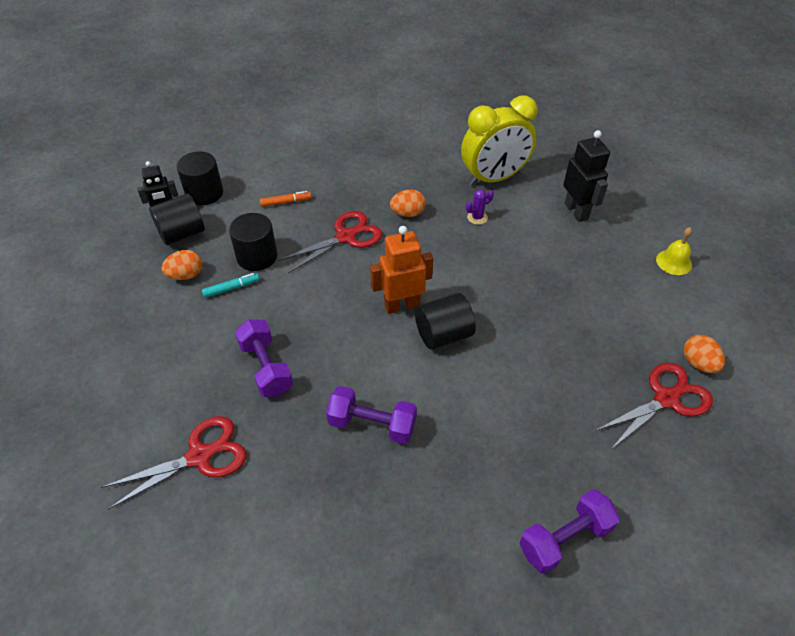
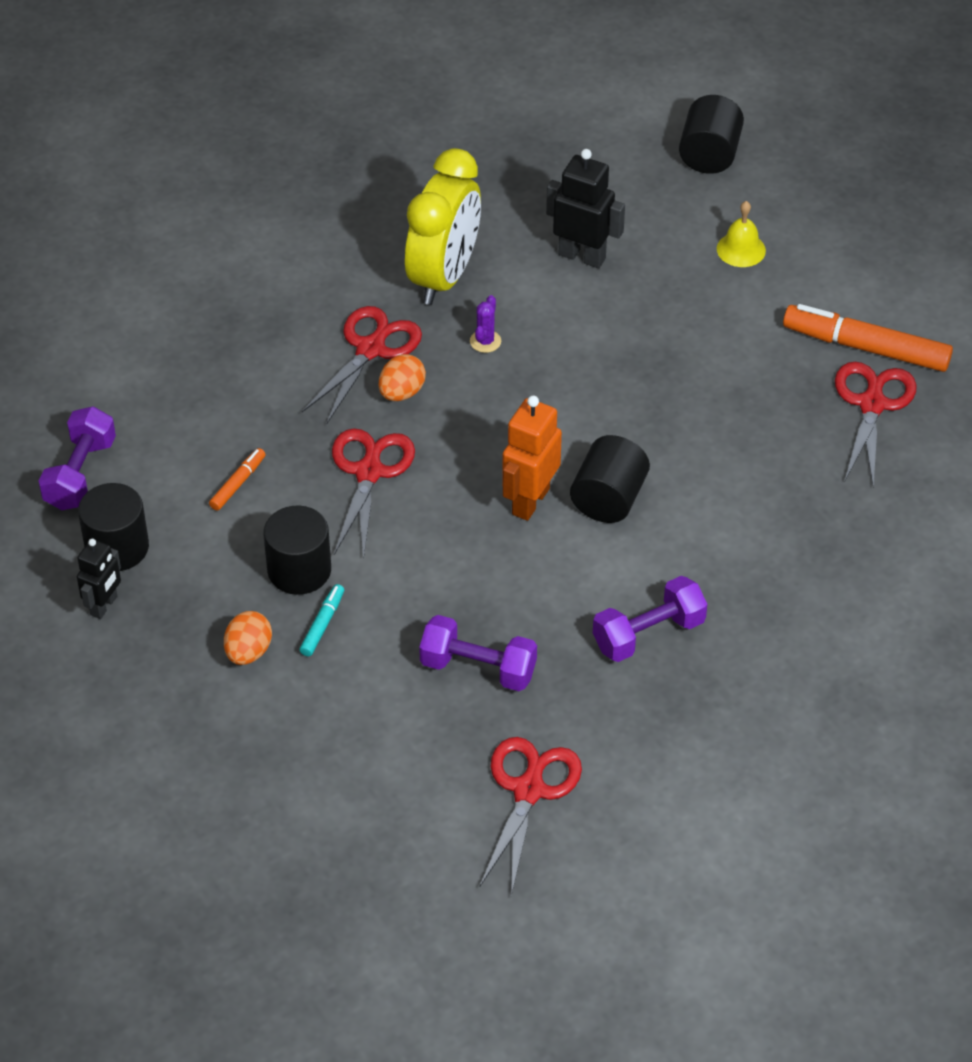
camera: 45 degrees left, 0 degrees up
(182, 233) = (167, 613): black cylinder -> black cylinder (709, 155)
(419, 186) = (370, 349): none -> red scissors
(565, 539) = (912, 591): purple dumbbell -> purple dumbbell (80, 474)
(698, 363) = (866, 347): orange egg -> orange marker

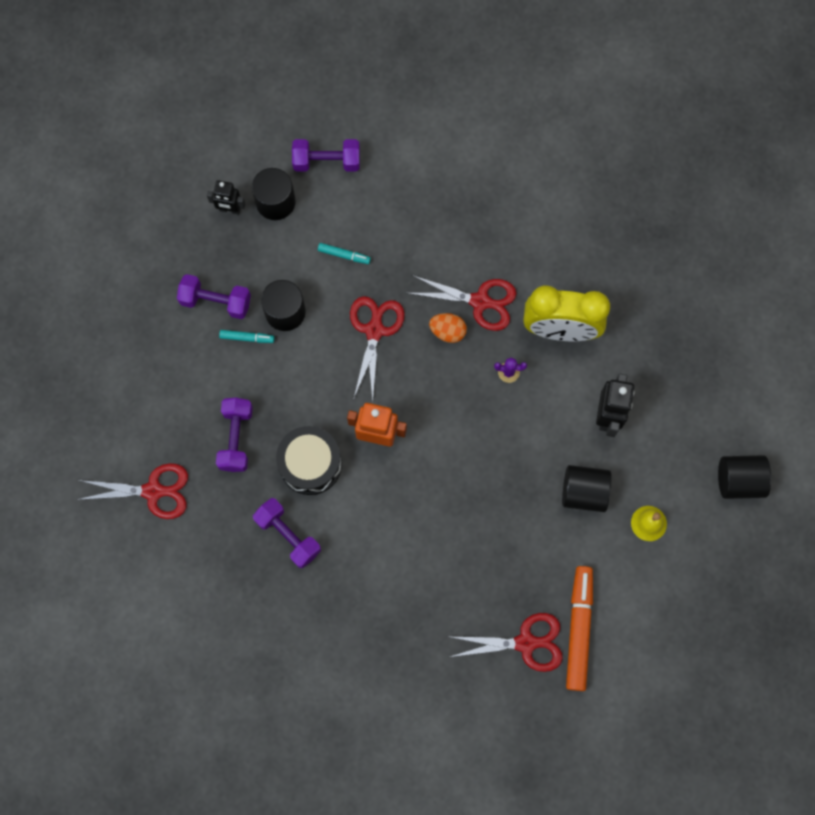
camera: 75 degrees right, 25 degrees up
(238, 483) = (344, 255): orange marker -> turquoise marker
(248, 652) = (216, 301): orange egg -> purple dumbbell
(369, 472) = (374, 330): red scissors -> red scissors turned 75 degrees counterclockwise
(547, 586) = (310, 464): none -> black drum
(608, 499) = (392, 485): black cylinder -> black cylinder (583, 492)

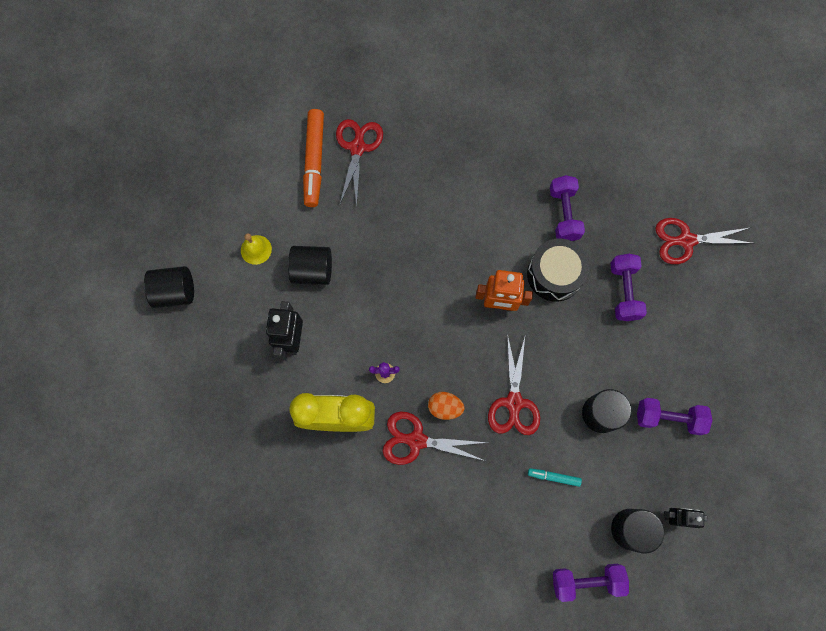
camera: 175 degrees right, 0 degrees up
(247, 338) = (632, 385): turquoise marker -> none
(288, 535) = (563, 214): purple dumbbell -> purple dumbbell turned 45 degrees clockwise
(525, 643) = (357, 148): red scissors -> red scissors turned 105 degrees clockwise

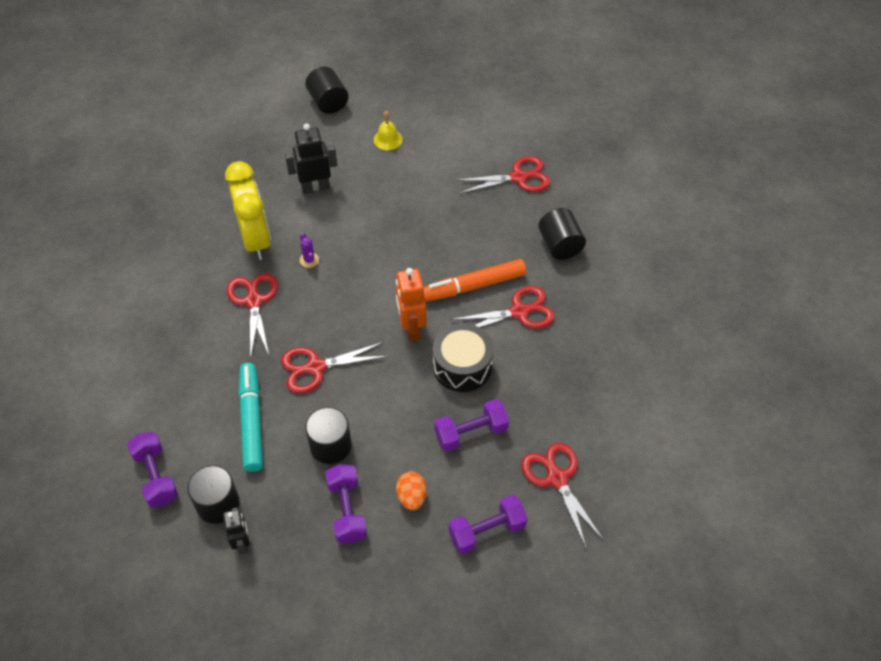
camera: 70 degrees right, 20 degrees down
(312, 271) = (385, 182): black cylinder -> black cylinder (560, 245)
(314, 161) = (489, 152): orange marker -> orange marker (473, 286)
(445, 407) = (292, 314): orange egg -> orange egg (411, 497)
(513, 206) = (519, 312): none -> red scissors
(553, 477) = (252, 421): turquoise marker -> turquoise marker, size x2.12
(563, 214) = (532, 356): purple dumbbell -> purple dumbbell (487, 531)

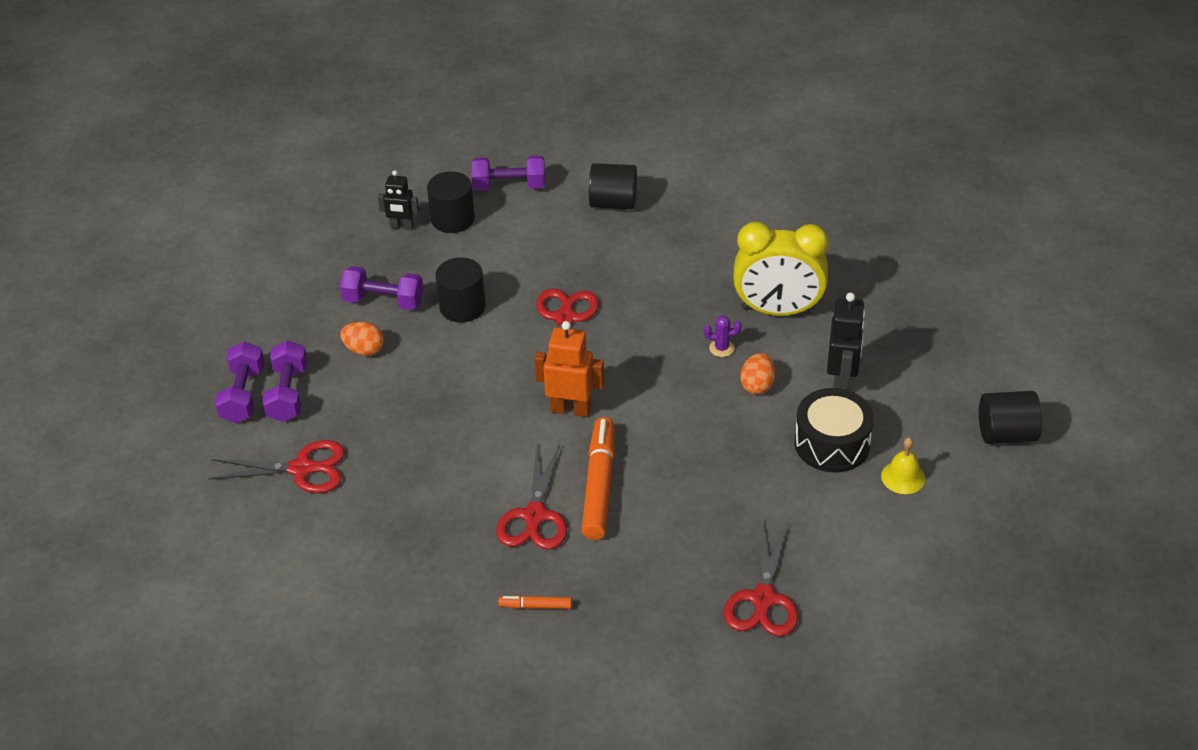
camera: 115 degrees right, 10 degrees down
(252, 421) = (529, 258): turquoise marker -> none
(253, 301) = (684, 290): red scissors -> none
(338, 230) = (757, 385): none -> orange egg
(462, 366) = (491, 437): black drum -> black drum (832, 444)
(471, 432) = (403, 417): purple dumbbell -> purple dumbbell (243, 395)
(560, 245) = (616, 598): black cylinder -> black cylinder (613, 203)
(590, 284) = (535, 606): none -> orange marker

